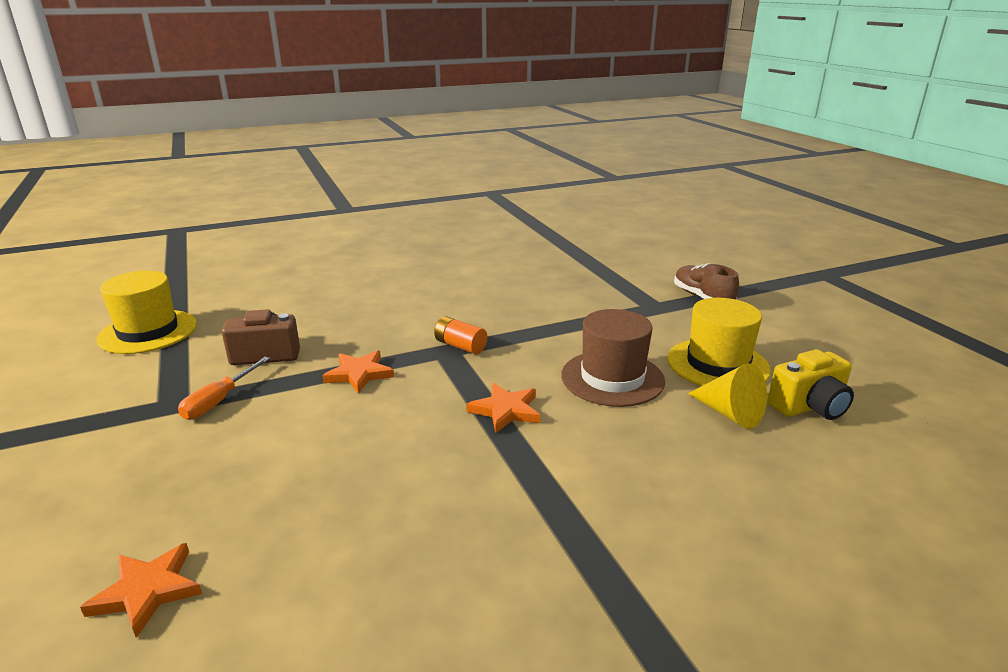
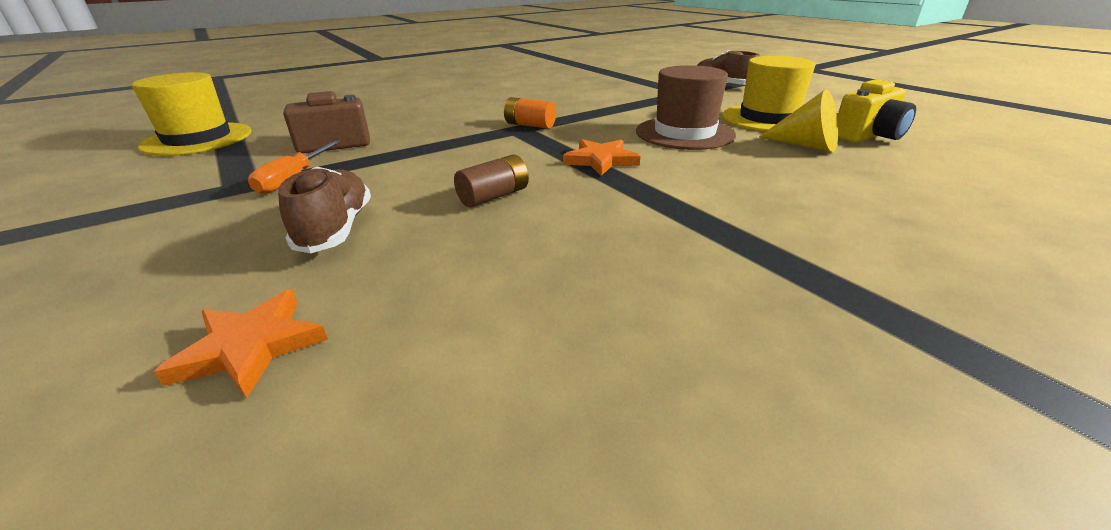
camera: 10 degrees left, 5 degrees up
(238, 472) = (336, 229): none -> brown shoe
(359, 374) = (439, 149): orange star -> none
(384, 449) = (494, 196): none -> brown battery

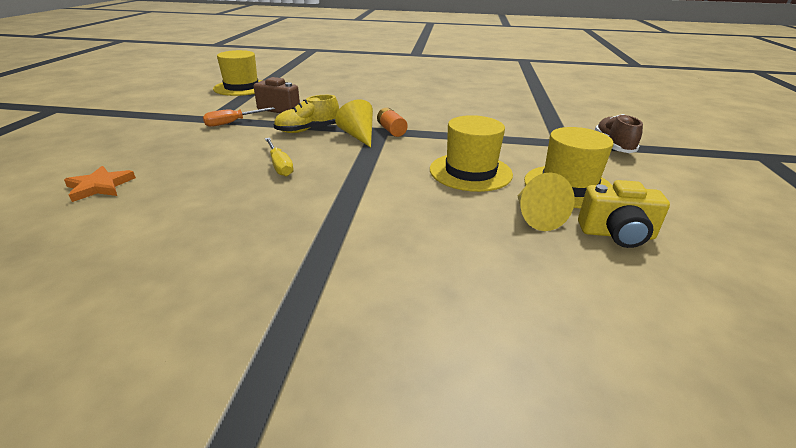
camera: 40 degrees right, 0 degrees up
(336, 229) = (199, 154): brown shoe -> none
(432, 153) = (307, 130): none -> yellow shoe
(494, 196) = (280, 165): brown battery -> yellow screwdriver
(508, 140) = (358, 136): none -> yellow cone
(601, 160) = (373, 168): orange star -> none
(684, 133) = (470, 172): brown hat -> yellow hat

